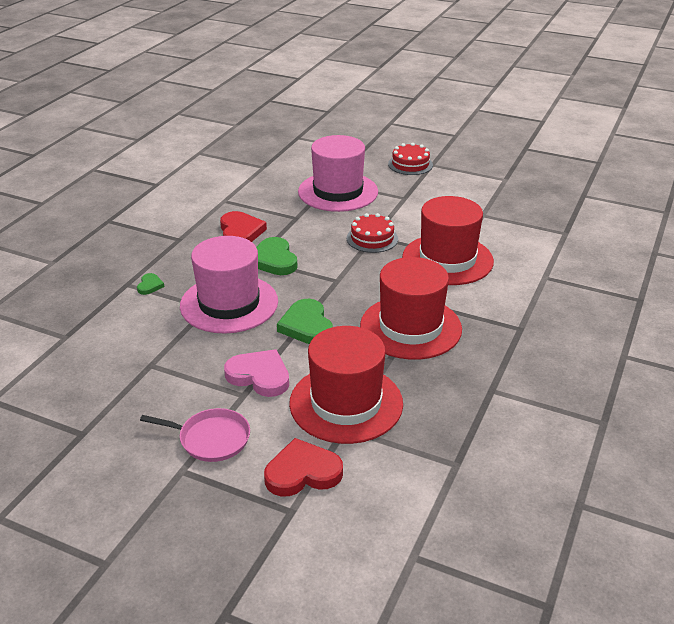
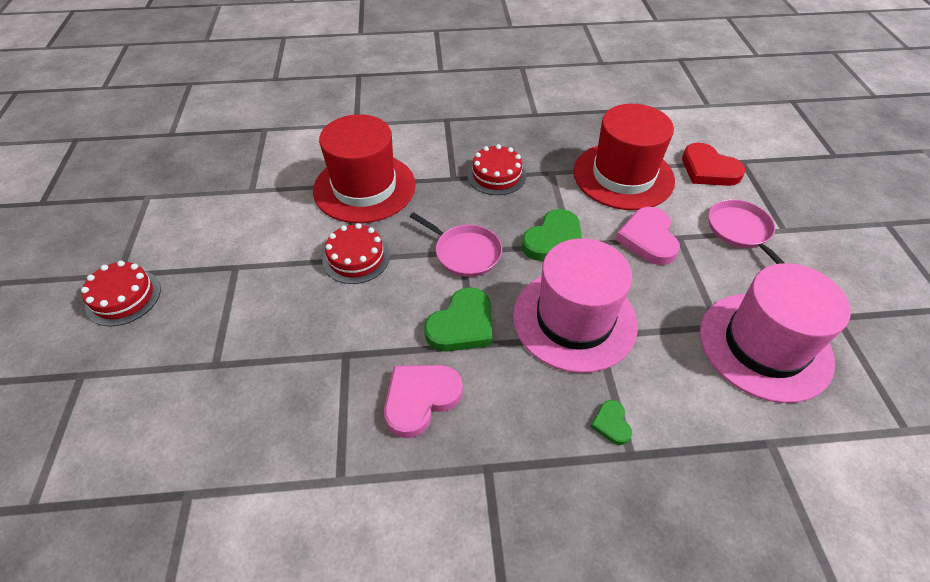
camera: 120 degrees left, 15 degrees up
(150, 286) = (611, 424): green heart -> green heart turned 75 degrees counterclockwise
(240, 232) = (420, 399): red heart -> pink heart
(334, 281) = (465, 252): none -> pink pan
(338, 192) = (245, 342): pink hat -> pink hat (764, 346)
(410, 327) = (496, 175): red hat -> red cake

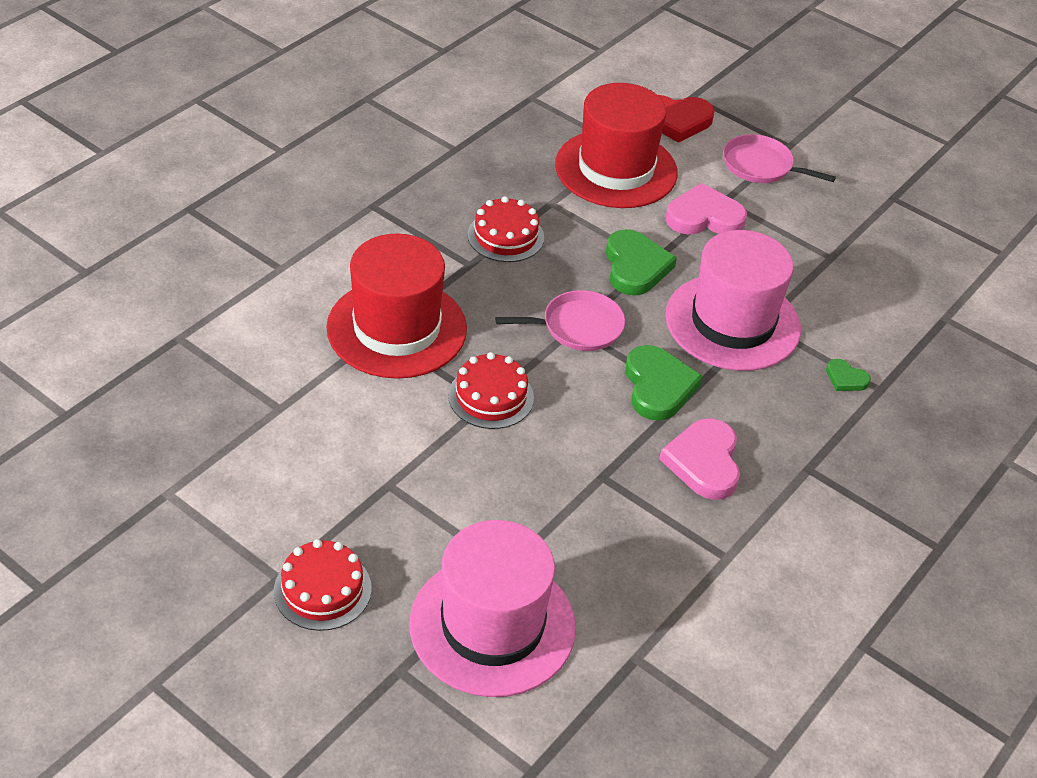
camera: 50 degrees left, 5 degrees down
(648, 238) = (704, 217): pink heart -> pink heart turned 135 degrees clockwise
(764, 346) = (873, 252): pink hat -> pink hat (492, 625)

